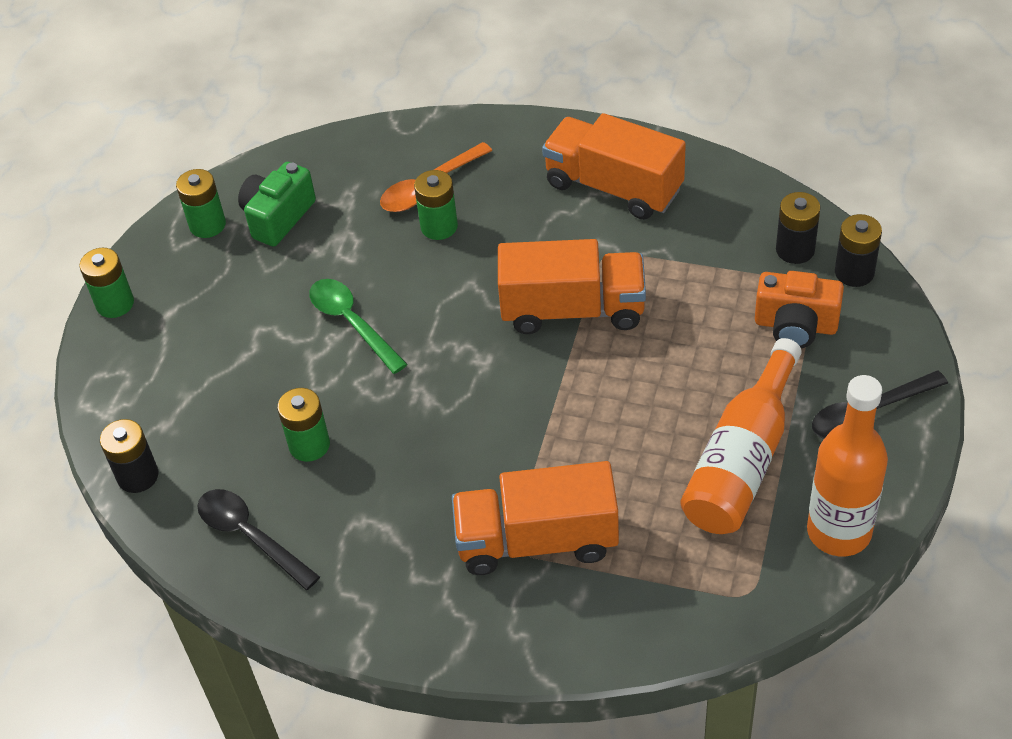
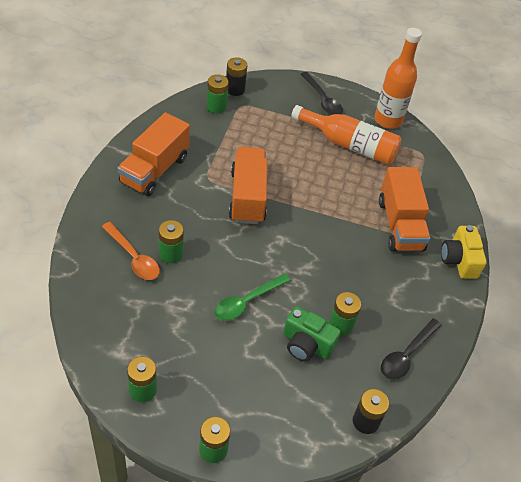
camera: 100 degrees left, 0 degrees up
(278, 217) = (144, 344): green camera -> green camera (306, 344)
(457, 638) = (459, 260): none -> yellow camera
(795, 250) = (216, 106): black battery -> green battery
(795, 325) = (267, 114): orange camera -> none

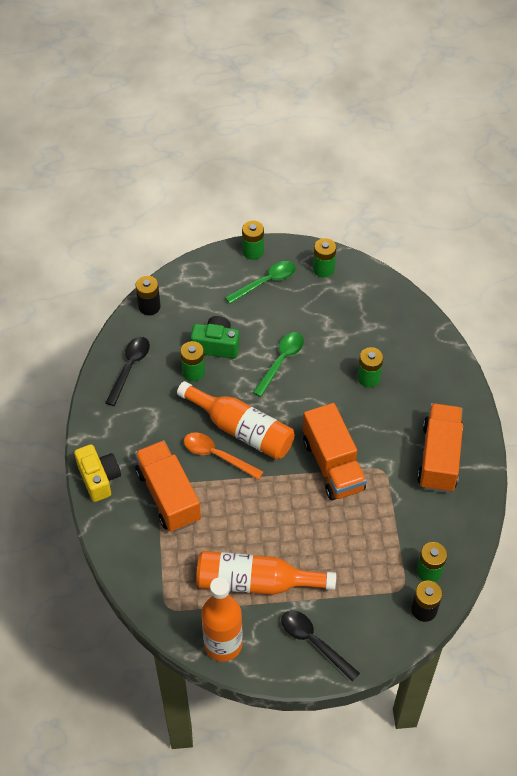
camera: 165 degrees right, 5 degrees up
(134, 257) = (397, 362): orange spoon -> orange spoon (217, 455)
(218, 400) = (266, 282): none -> green spoon
(315, 253) = (241, 430): none -> orange bottle

